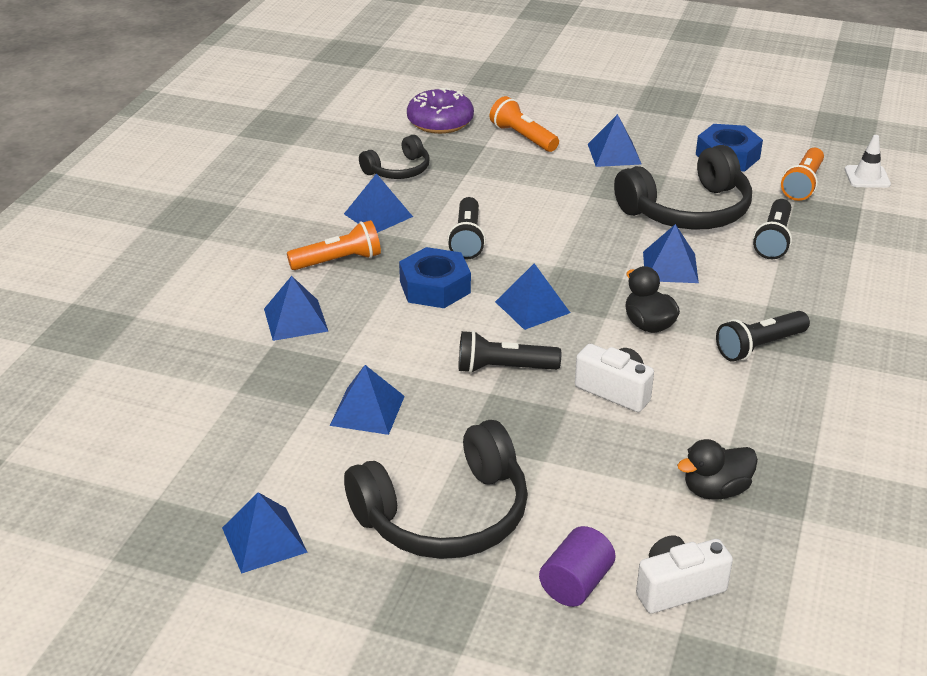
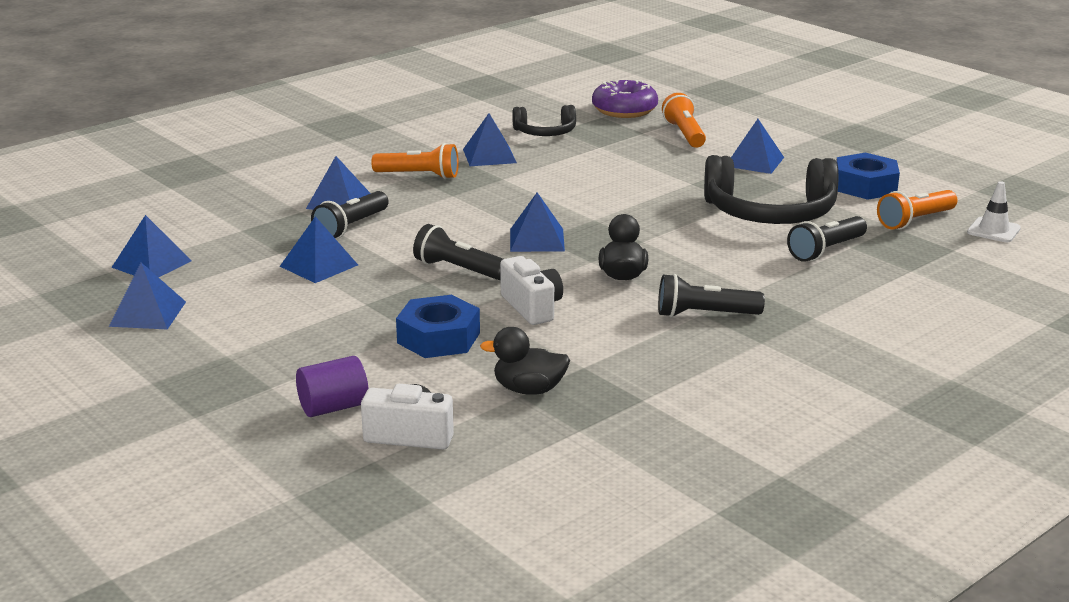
camera: 30 degrees right, 10 degrees down
(435, 287) = (473, 208): blue nut -> blue nut (439, 338)
(445, 515) = (292, 339): black headphones -> none
(467, 239) = (542, 186): black flashlight -> black flashlight (351, 227)
(670, 267) = (697, 244): blue pyramid -> blue pyramid (151, 264)

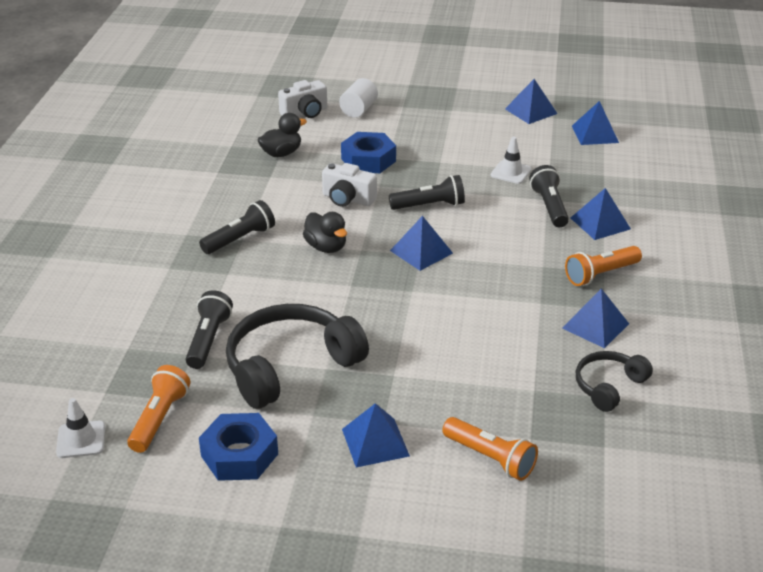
camera: 140 degrees right, 10 degrees up
(319, 265) = (511, 172): blue pyramid -> white traffic cone
(333, 407) = (358, 110): purple cylinder -> white cylinder
(624, 110) = (602, 474): purple donut -> none

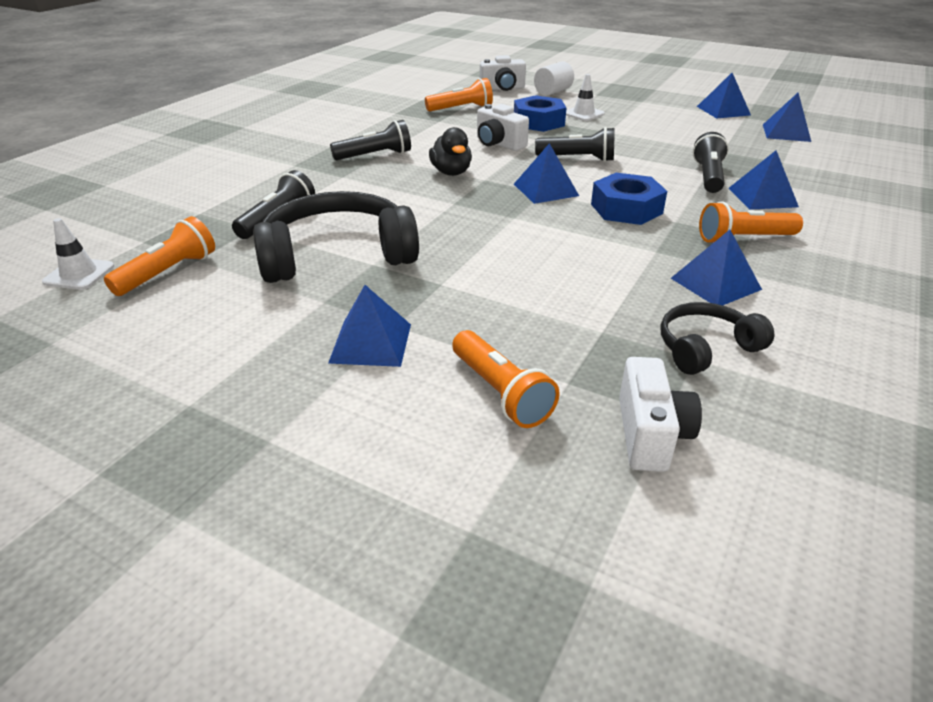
camera: 20 degrees right, 0 degrees up
(239, 455) = (213, 321): blue nut -> blue nut (626, 209)
(281, 153) = (461, 109): black duck -> orange flashlight
(511, 172) = (679, 147): white traffic cone -> white traffic cone (583, 114)
(599, 463) = (650, 434): none -> white camera

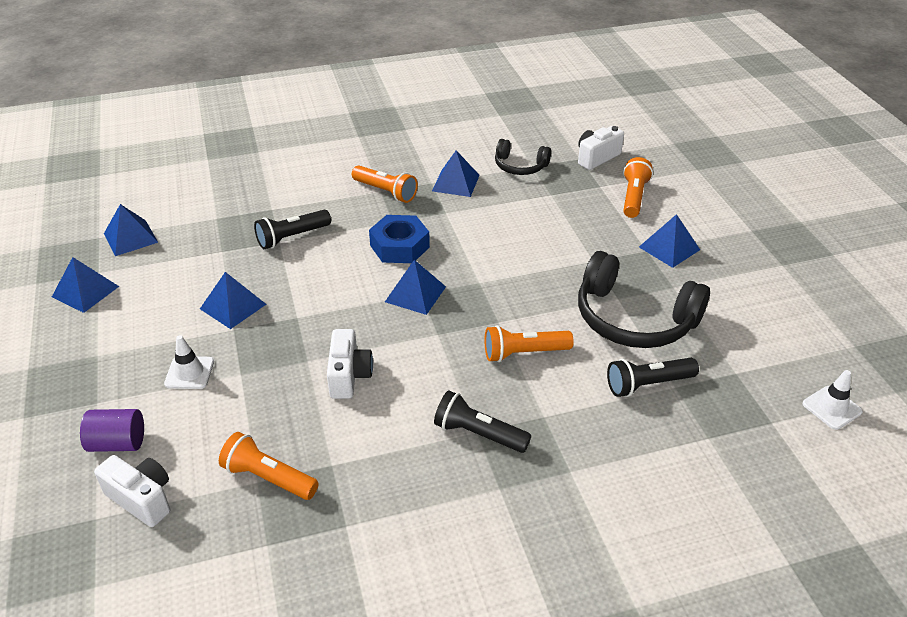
camera: 135 degrees left, 5 degrees up
(169, 273) = (762, 370): orange flashlight -> orange flashlight (524, 353)
(451, 172) = (449, 360): black duck -> none
(538, 122) = (252, 388): blue nut -> none
(553, 92) = (118, 443): white cylinder -> purple cylinder
(577, 159) = (330, 311): black flashlight -> none
(762, 197) = (306, 205): blue pyramid -> blue pyramid (233, 306)

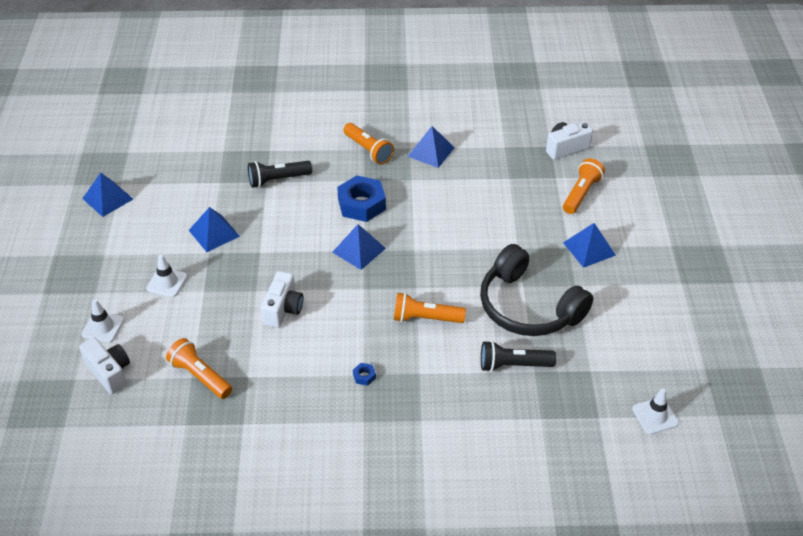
camera: 15 degrees right, 5 degrees up
(118, 443) = (103, 327): purple cylinder -> white traffic cone
(130, 238) = (152, 157): blue pyramid -> none
(478, 434) = (364, 376): black flashlight -> blue nut
(520, 166) = (493, 145): black headphones -> none

